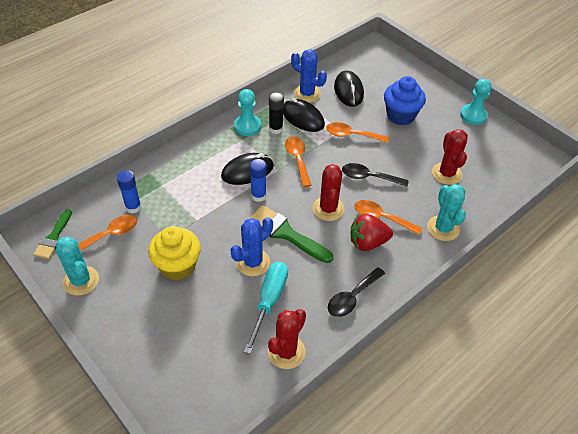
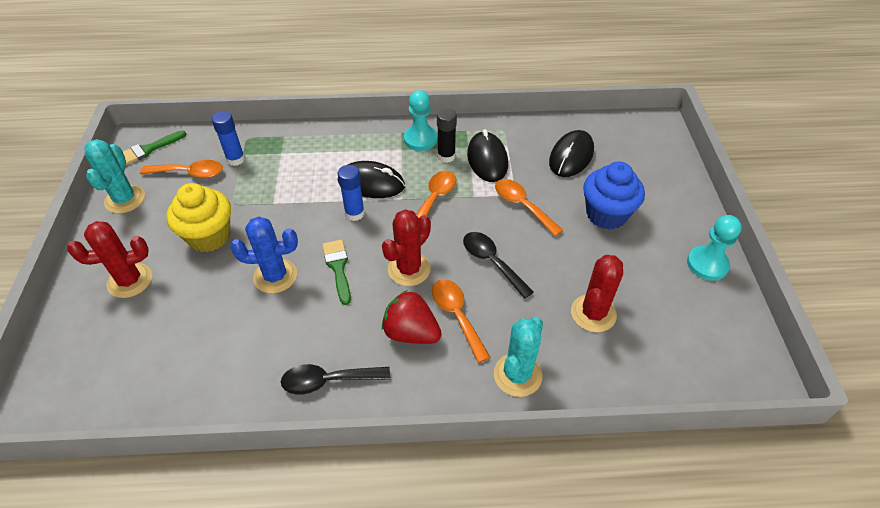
camera: 40 degrees right, 0 degrees up
(269, 301) = (246, 325): turquoise screwdriver -> none
(286, 233) = (338, 268): green brush -> green brush, size x0.64
(286, 352) = (203, 389): red cactus -> red cactus (130, 280)
(307, 94) = (519, 137): blue cactus -> none

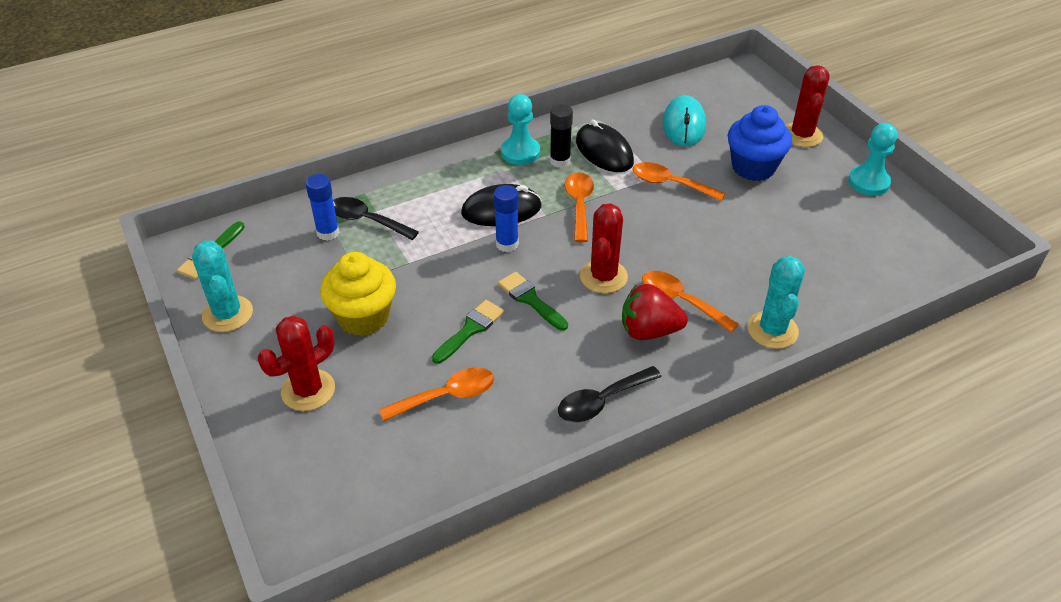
camera: 25 degrees left, 5 degrees down
(189, 173) = (284, 263): orange spoon -> orange spoon (446, 396)
(275, 276) = (470, 330): blue cactus -> green brush
(492, 262) = (679, 243): black spoon -> black spoon (367, 220)
(571, 156) = (684, 125): black mouse -> turquoise mouse
(593, 313) = (801, 256): red cactus -> red cactus (802, 135)

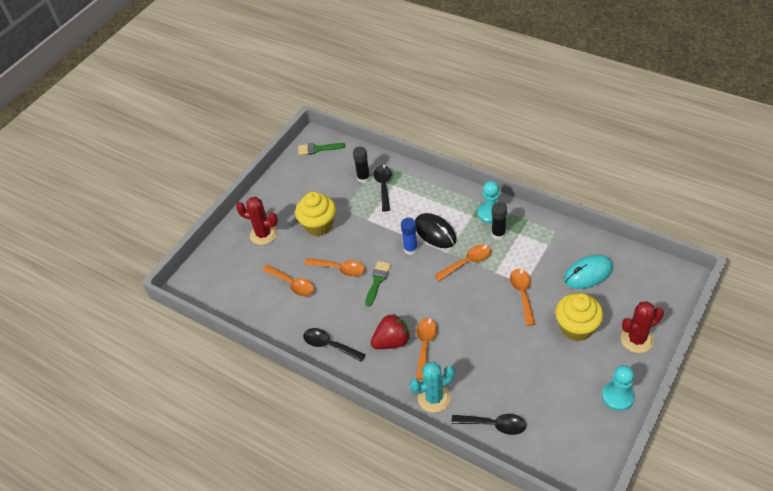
camera: 65 degrees right, 5 degrees up
(227, 314) = (287, 179): turquoise cactus -> none
(328, 233) = (363, 178): blue glue stick -> black glue stick
(470, 330) = (339, 269): green brush -> orange spoon
(603, 276) = (418, 302): red cactus -> none
(604, 152) = (525, 249): black mouse -> none
(649, 331) = (392, 341): red strawberry -> red strawberry turned 90 degrees clockwise
(753, 167) = (576, 328): blue cupcake -> yellow cupcake
(849, 294) = (494, 425): none -> black spoon

